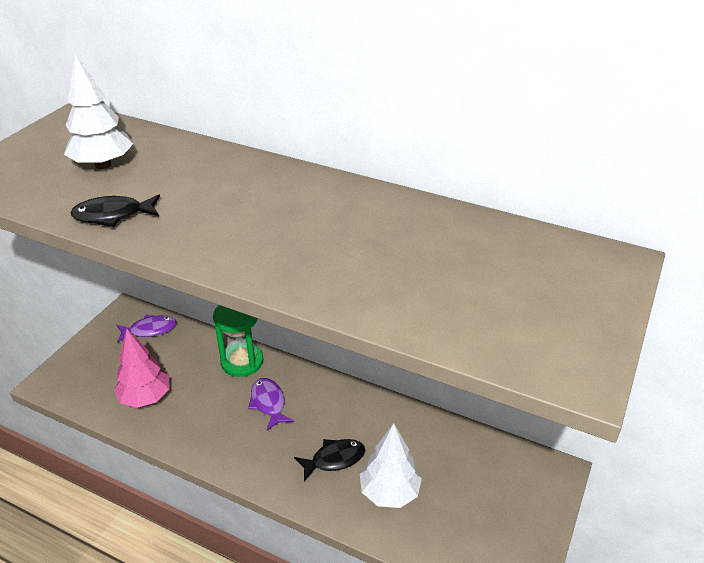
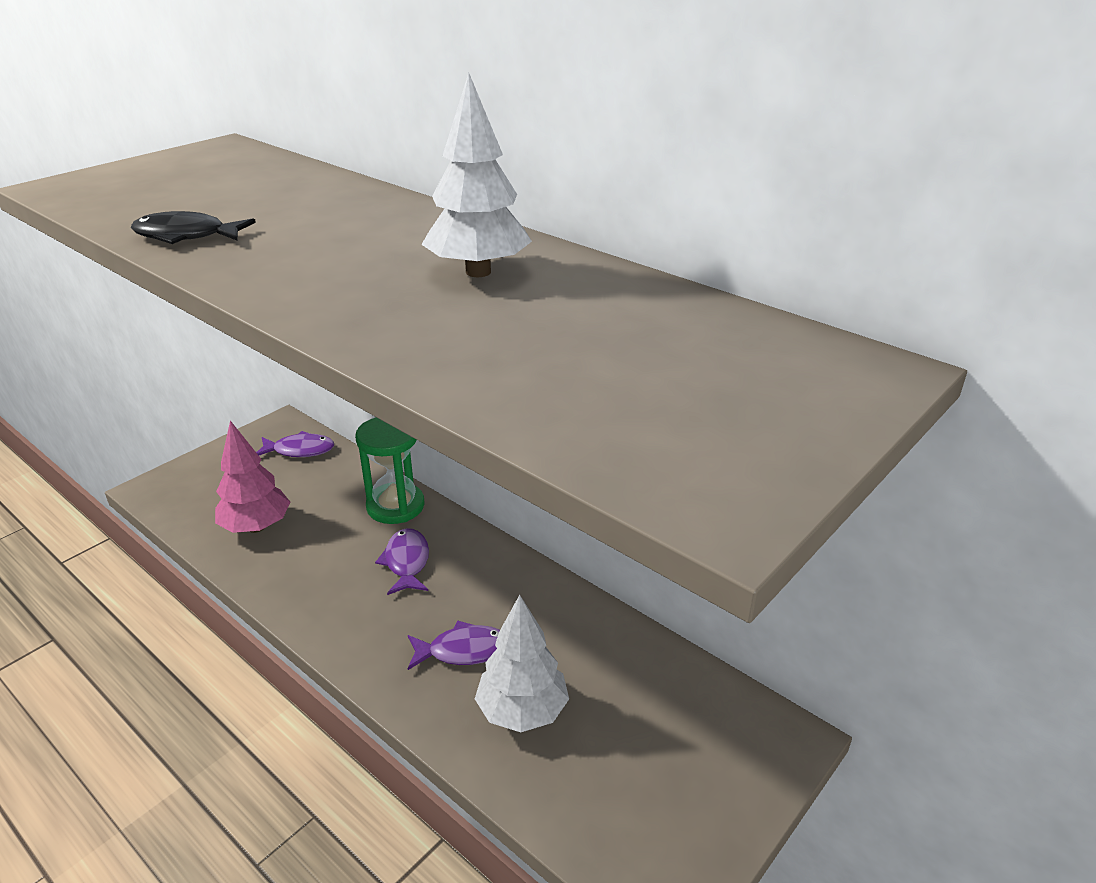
camera: 15 degrees right, 5 degrees down
(103, 165) = (218, 189): white tree -> white tree (478, 272)
(334, 459) = (463, 651): black fish -> purple fish

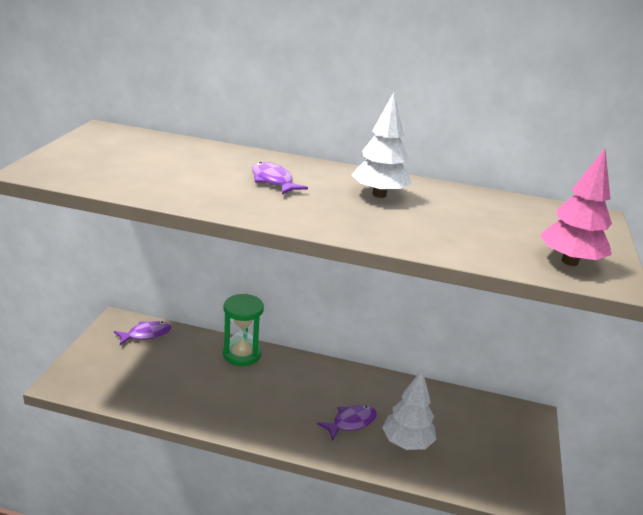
camera: 30 degrees left, 5 degrees down
(186, 236) = (187, 194): black fish -> none
(256, 527) = (162, 388): pink tree -> pink tree (570, 261)
(407, 562) = (277, 384): purple fish -> purple fish (273, 181)

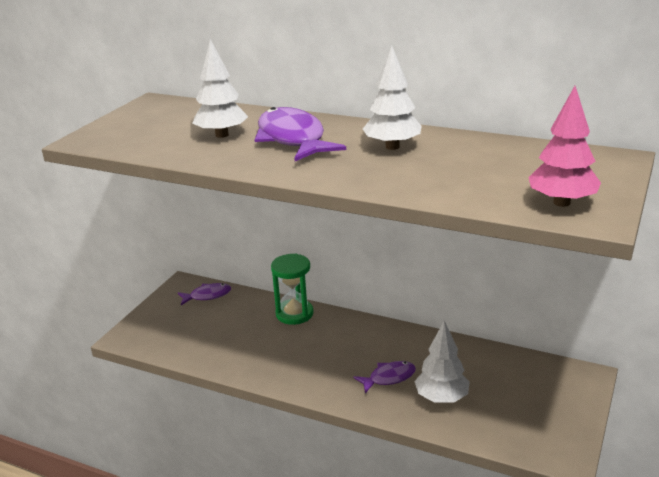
camera: 15 degrees right, 0 degrees up
(194, 172) = (222, 135): none -> white tree
(273, 181) = (293, 139): purple fish -> purple fish, size x1.84

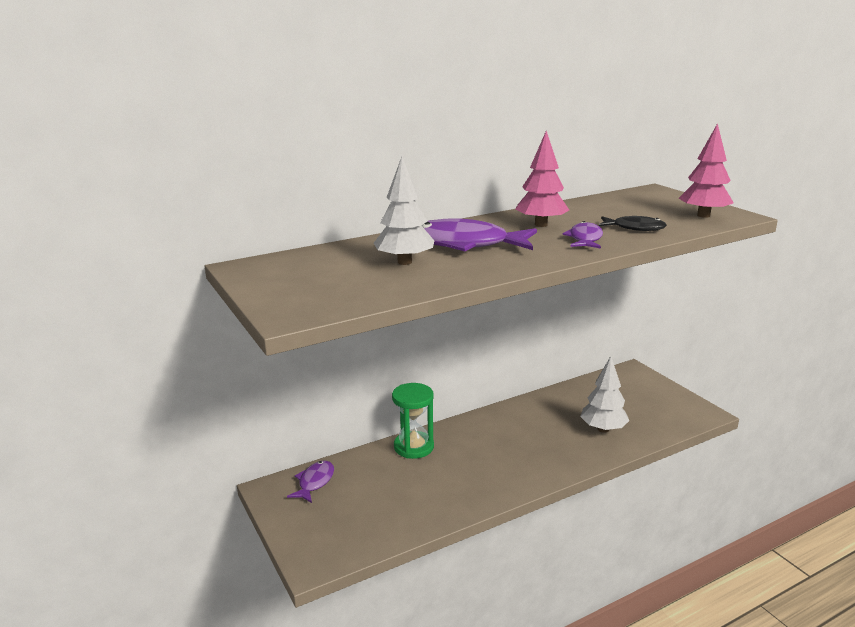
camera: 55 degrees left, 5 degrees down
(389, 378) = (556, 440): purple fish -> purple fish (585, 239)
(392, 147) = (540, 225): white tree -> pink tree
(450, 183) = (635, 228): none -> black fish

